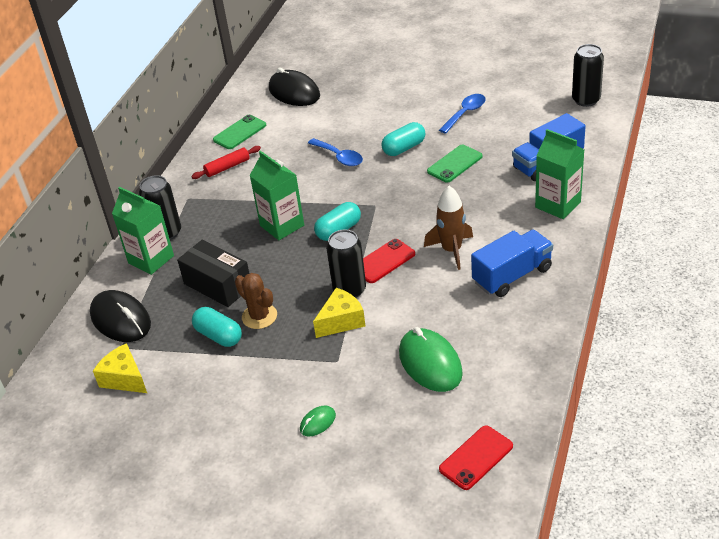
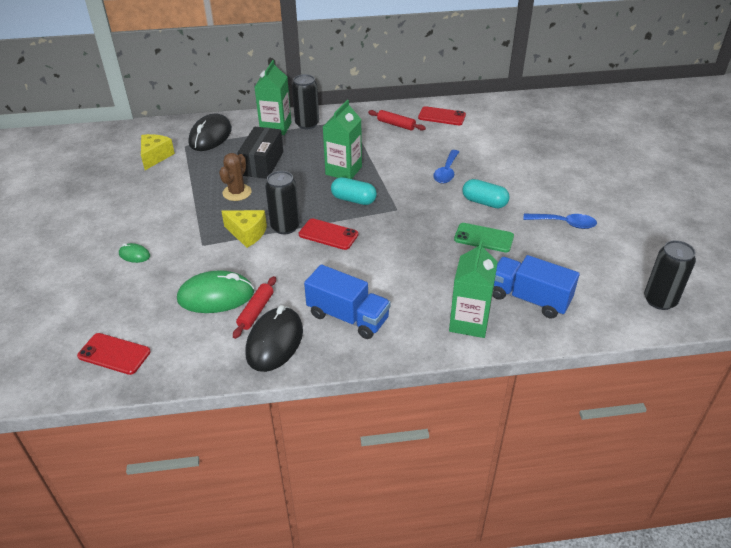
camera: 60 degrees right, 0 degrees up
(219, 336) = (210, 181): turquoise capsule -> none
(239, 132) = (441, 116): green phone -> red phone
(294, 92) = (513, 124): black mouse -> black mouse (274, 342)
(430, 363) = (216, 296): green mouse -> green mouse turned 45 degrees clockwise
(452, 250) = (363, 269): brown rocket -> none
(470, 337) = (256, 311): none -> red rolling pin

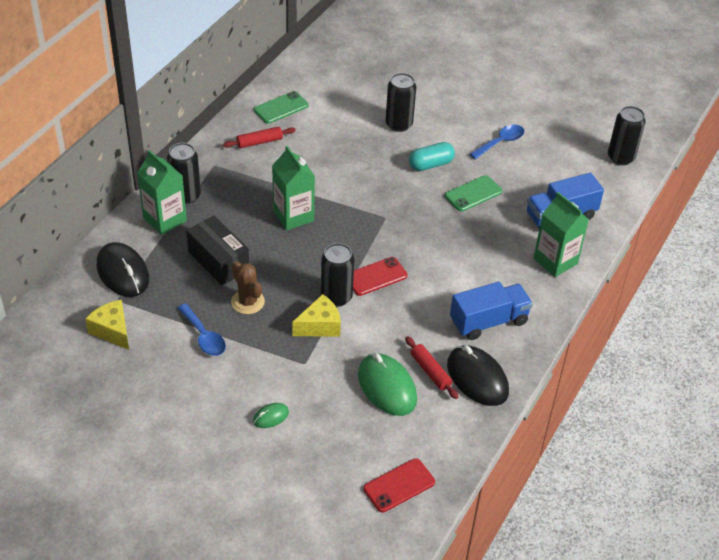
camera: 55 degrees left, 5 degrees up
(216, 296) = (386, 387): green mouse -> green mouse turned 60 degrees counterclockwise
(353, 200) = (344, 234): turquoise capsule -> none
(441, 116) = (281, 108): red phone -> green phone
(446, 172) = (367, 158): blue spoon -> blue spoon (204, 336)
(504, 168) = (399, 124): none -> black can

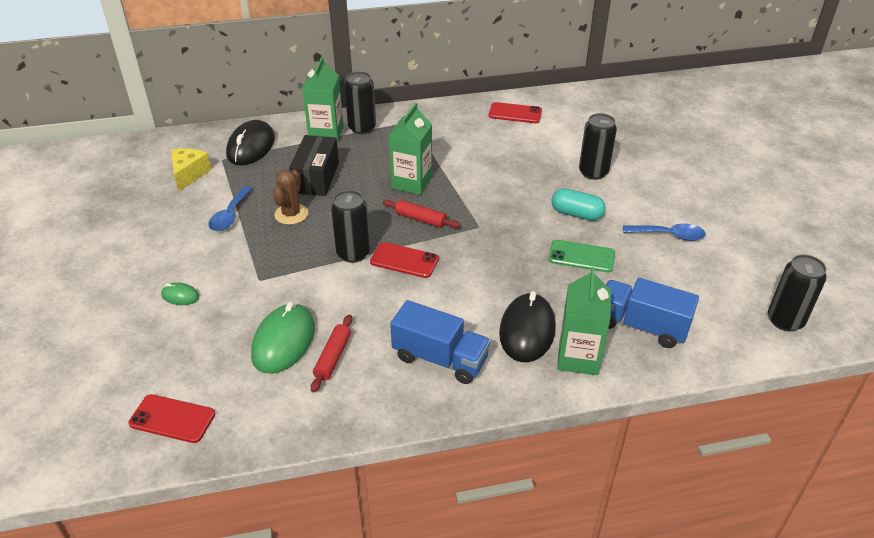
camera: 50 degrees right, 5 degrees down
(259, 142) = (464, 125): red rolling pin -> red rolling pin (421, 219)
(281, 108) = (515, 113): green phone -> red phone
(320, 326) = (310, 264): yellow cheese -> none
(477, 378) = (359, 393): black mouse -> black mouse (527, 331)

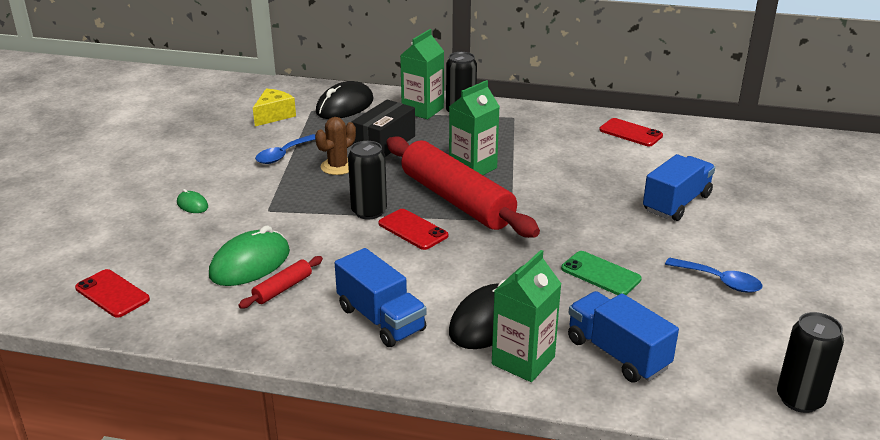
camera: 25 degrees right, 10 degrees down
(421, 219) = (457, 200): red rolling pin -> red rolling pin, size x2.45
(576, 214) = (626, 235): turquoise capsule -> none
(593, 172) = (676, 203): black can -> blue truck

